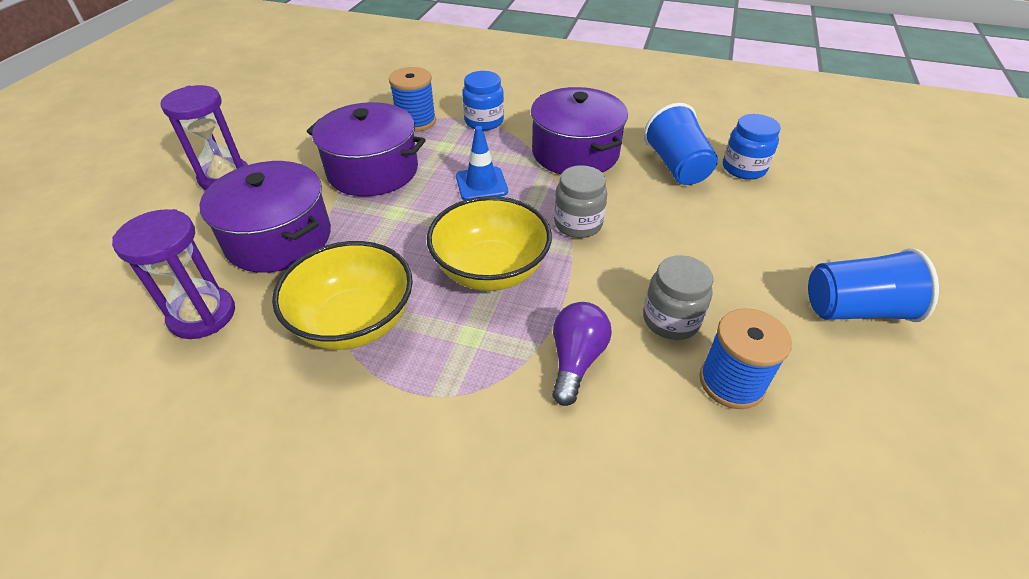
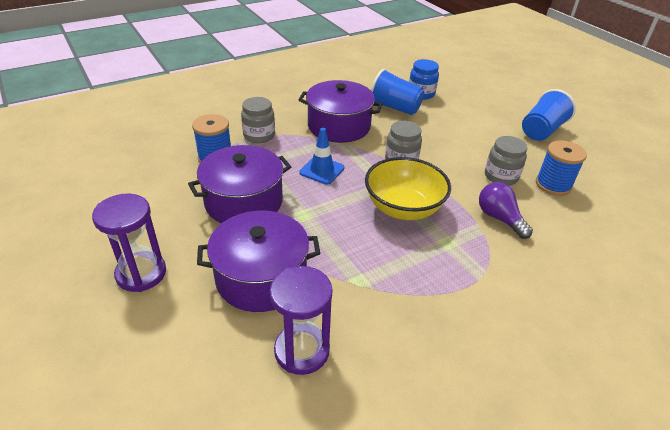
camera: 50 degrees left, 5 degrees down
(354, 322) = (389, 281): yellow bowl -> none
(484, 121) = (259, 135): blue jar -> grey jar

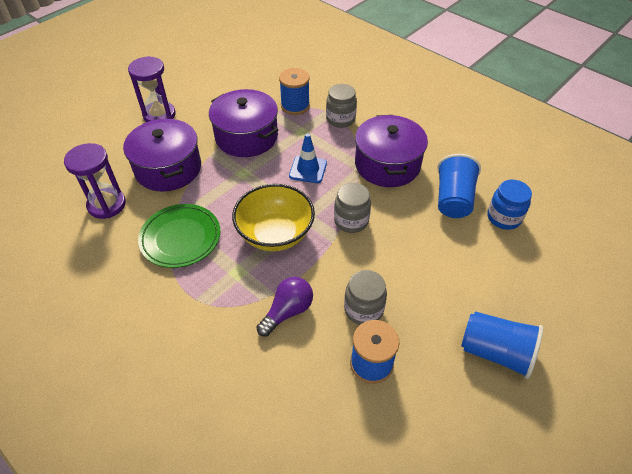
camera: 75 degrees right, 10 degrees up
(388, 280) = (180, 238): none -> green plate

